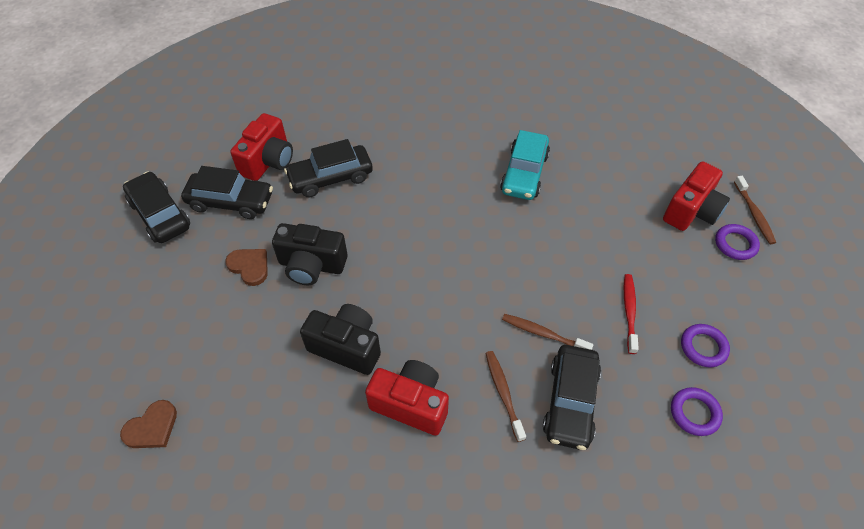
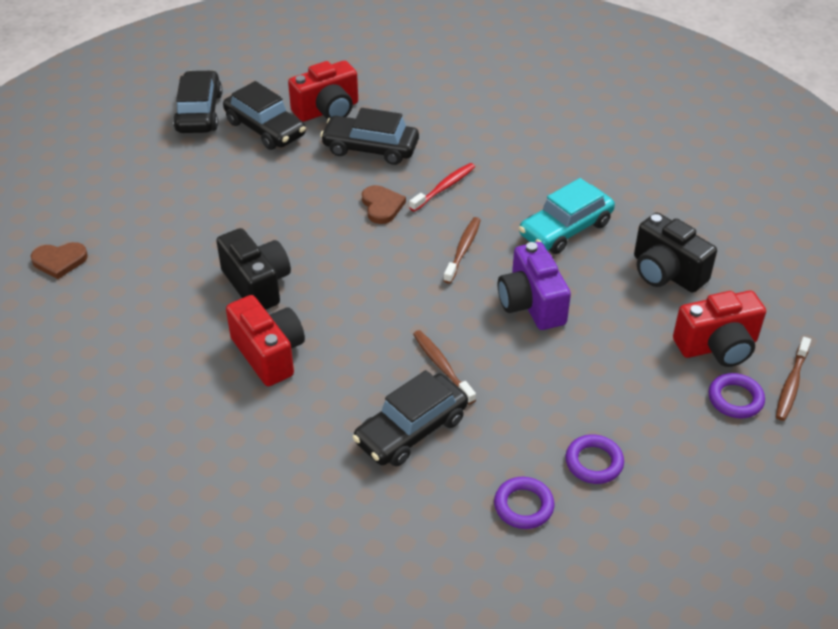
camera: 35 degrees right, 10 degrees down
(249, 267) = (234, 185): brown heart -> brown heart (382, 206)
(311, 265) = (286, 209): black camera -> black camera (666, 272)
(503, 393) = (356, 390): brown toothbrush -> brown toothbrush (463, 250)
(555, 245) = (531, 304): none -> purple camera
(629, 312) = (548, 394): red toothbrush -> red toothbrush (444, 187)

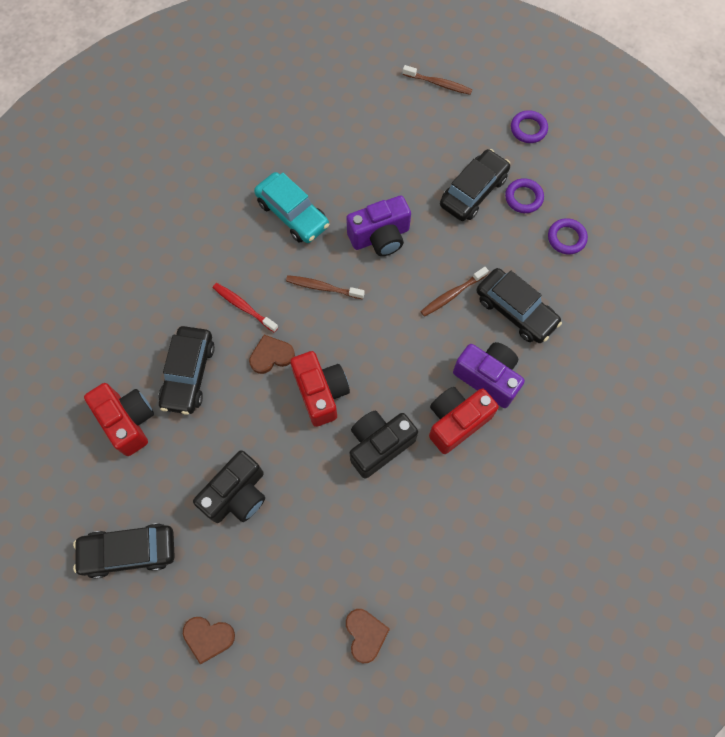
camera: 95 degrees left, 25 degrees up
(102, 158) = (208, 637): none -> brown heart
(265, 129) = (157, 477): black car -> black car (473, 191)
(320, 390) = (488, 377): none -> purple camera
(666, 272) = (337, 148): black camera -> black camera (237, 494)
(717, 346) = (409, 122): red camera -> red camera (321, 392)
(735, 399) = (456, 115): purple ring -> purple ring (528, 129)

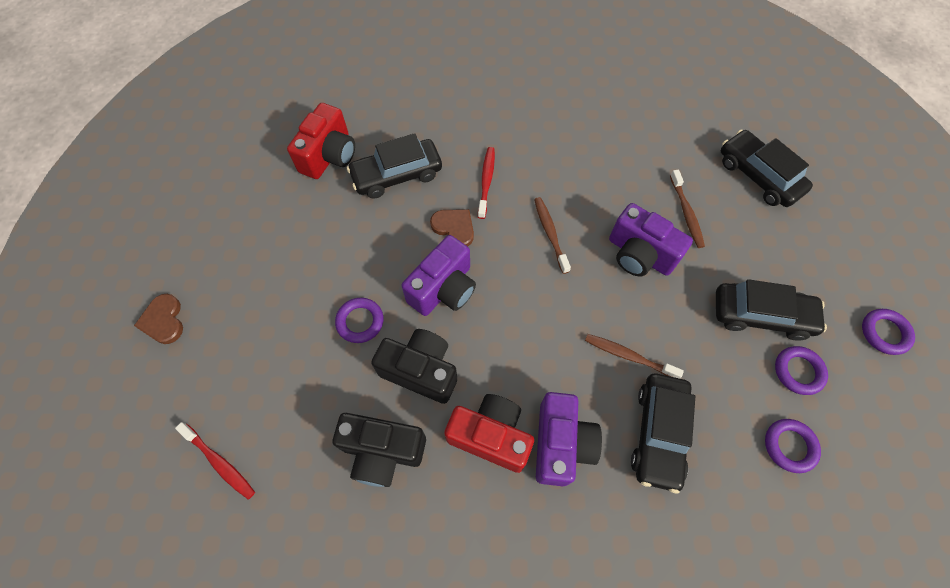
camera: 60 degrees right, 5 degrees down
(129, 551) = (216, 218): black car -> black car (758, 176)
(237, 494) = (306, 272): black camera -> black camera (382, 451)
(292, 214) = (604, 170): turquoise car -> none
(310, 471) = (360, 321): none -> purple ring
(321, 392) = (443, 289): red camera -> purple camera
(365, 634) = (219, 462): brown heart -> red toothbrush
(438, 84) = (851, 218): brown toothbrush -> brown toothbrush (686, 213)

